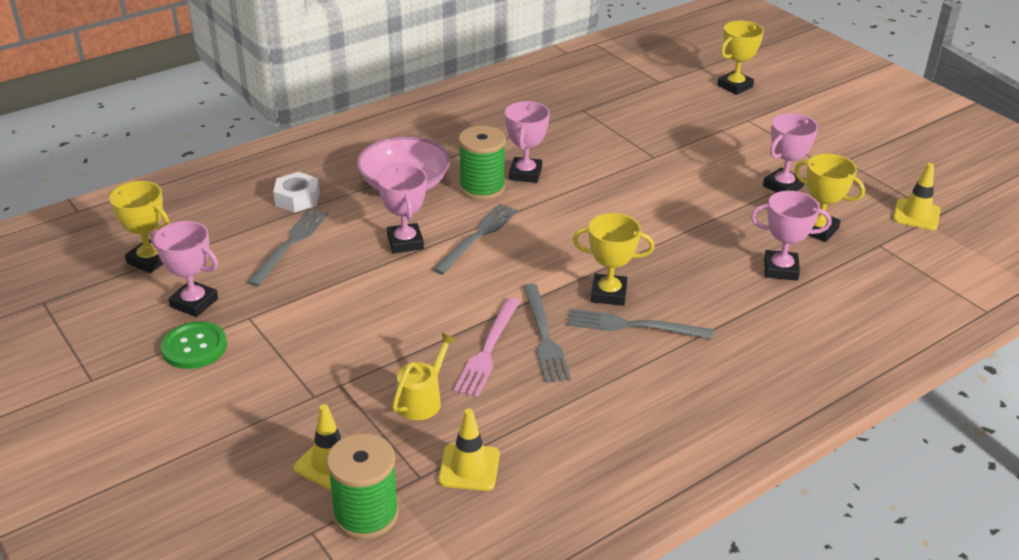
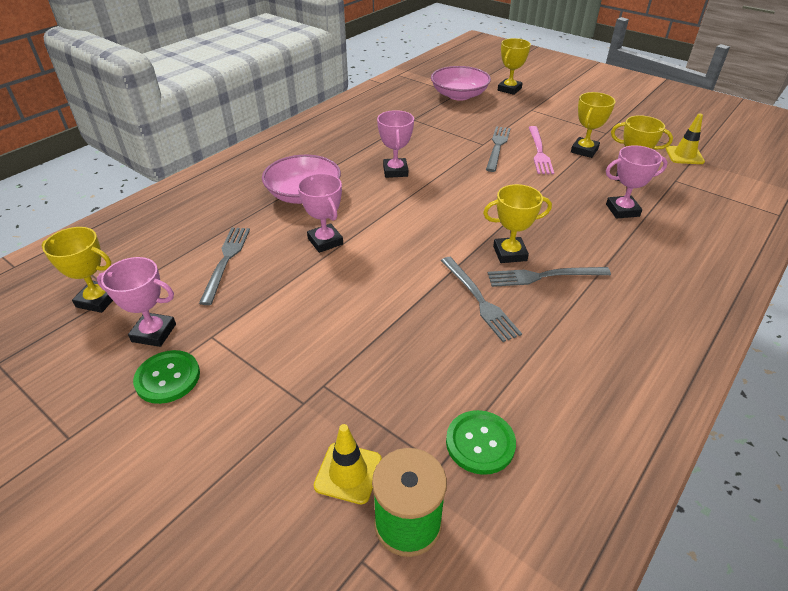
camera: 15 degrees left, 5 degrees up
(297, 199) = (217, 221): white nut -> none
(422, 399) = (405, 383): yellow watering can -> none
(469, 467) = (480, 443): yellow traffic cone -> green button
(478, 236) = (383, 226): grey fork -> grey fork (497, 147)
(482, 188) = (367, 187): green spool -> none
(488, 350) = (439, 322): pink fork -> pink fork (539, 152)
(661, 85) = (459, 95): none -> pink bowl
(783, 186) = (584, 150): pink trophy -> yellow trophy

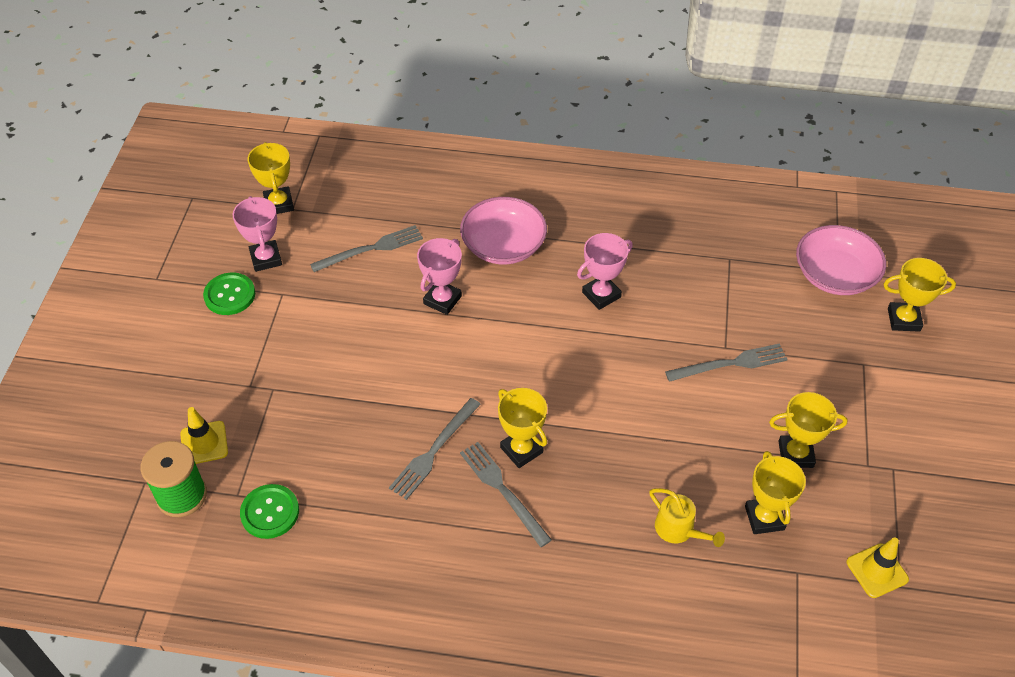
camera: 60 degrees right, 10 degrees up
(539, 152) = (752, 409): pink fork -> none
(622, 210) = (679, 530): pink trophy -> yellow watering can

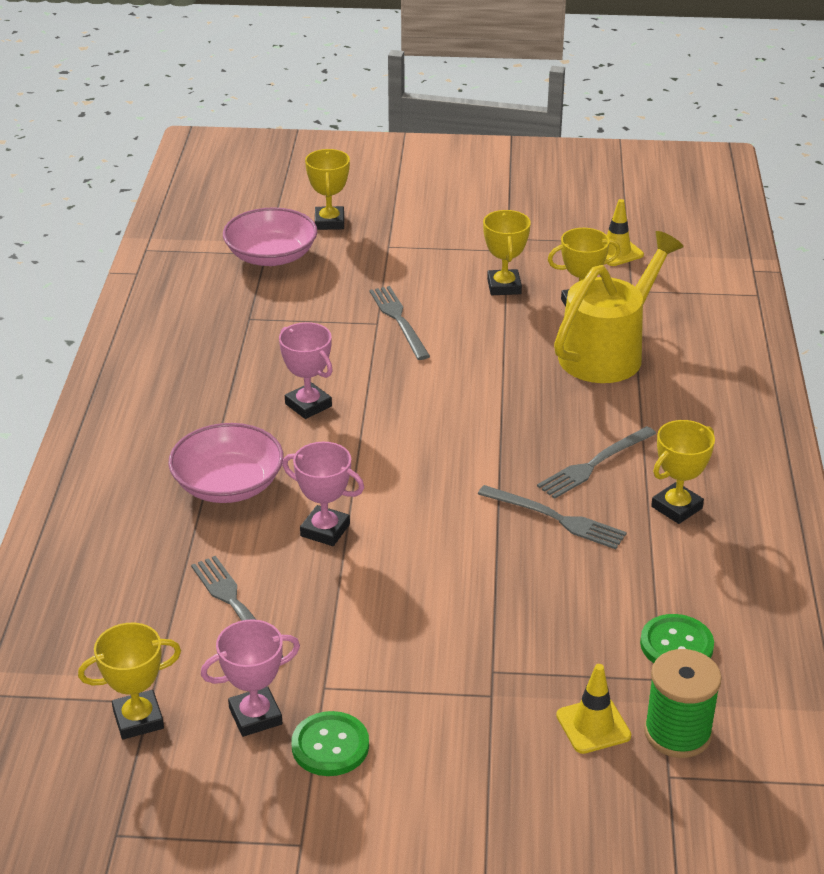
camera: 95 degrees left, 15 degrees down
(521, 450) = (539, 454): yellow trophy -> yellow trophy (676, 507)
(679, 530) = (608, 352): yellow watering can -> yellow watering can, size x2.15

